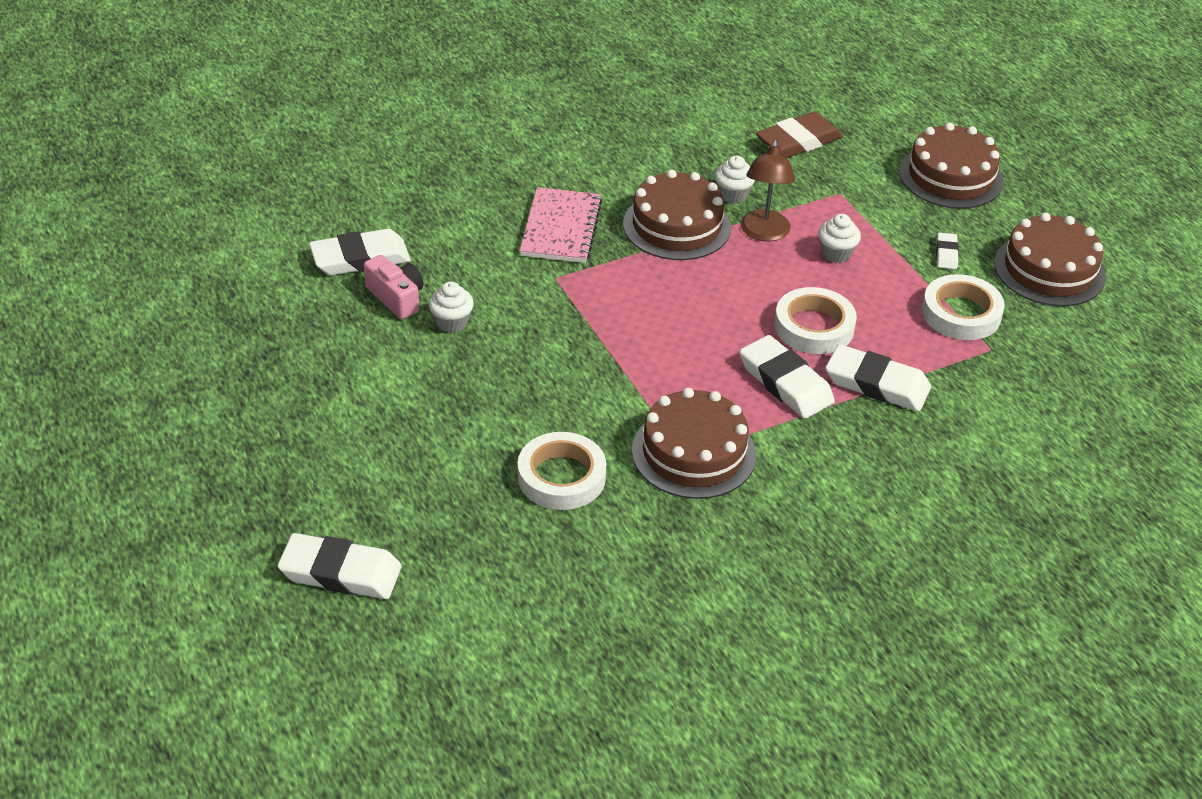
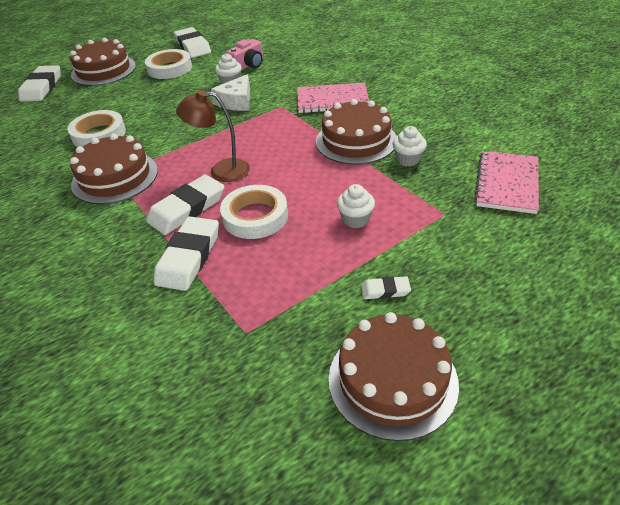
camera: 85 degrees right, 0 degrees up
(360, 258) = (279, 51): white eraser -> white eraser (193, 46)
(521, 320) = (236, 102): none -> white cheese
(764, 233) = (365, 179): brown lamp -> brown lamp (221, 171)
(798, 141) = (507, 183): brown eraser -> pink notebook
(951, 176) = (521, 286): brown cake -> brown cake (103, 70)
(961, 313) = (295, 306): white tape -> white tape (169, 68)

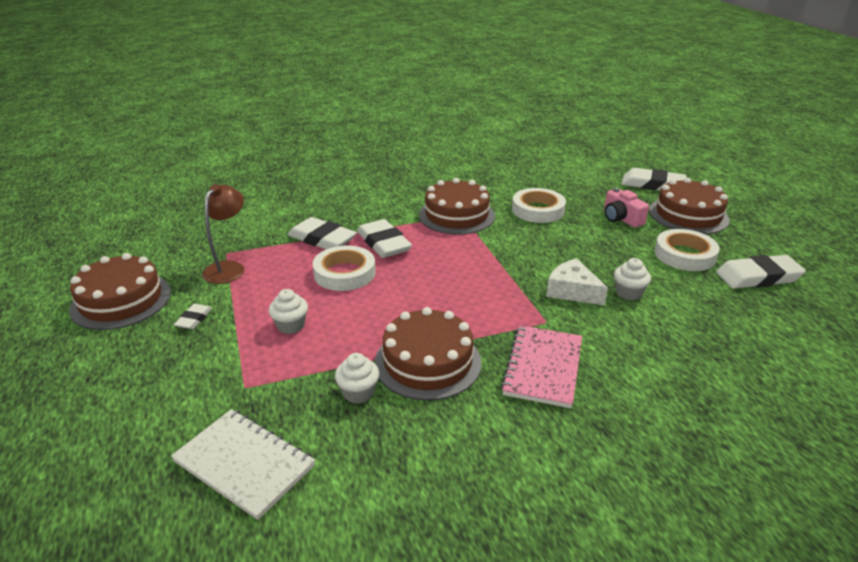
camera: 105 degrees right, 10 degrees down
(221, 171) = (429, 265): brown lamp -> brown lamp (229, 268)
(248, 65) = (681, 314): pink camera -> pink camera (621, 218)
(507, 183) = (244, 464): pink notebook -> white notebook

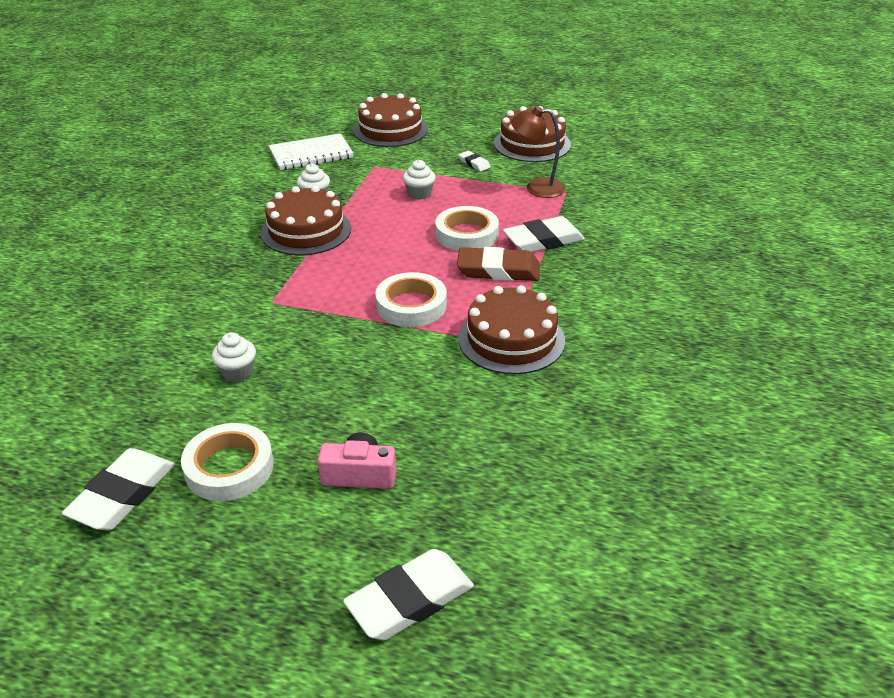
camera: 125 degrees right, 5 degrees up
(229, 268) = (536, 188): brown lamp -> brown lamp turned 135 degrees clockwise
(383, 243) = (498, 270): white eraser -> brown eraser
(538, 210) = (459, 411): white tape -> white tape (411, 305)
(543, 367) = (231, 273): pink notebook -> none
(572, 291) = (287, 340): white cheese -> none
(688, 215) = (289, 557): brown cake -> brown cake (390, 130)

